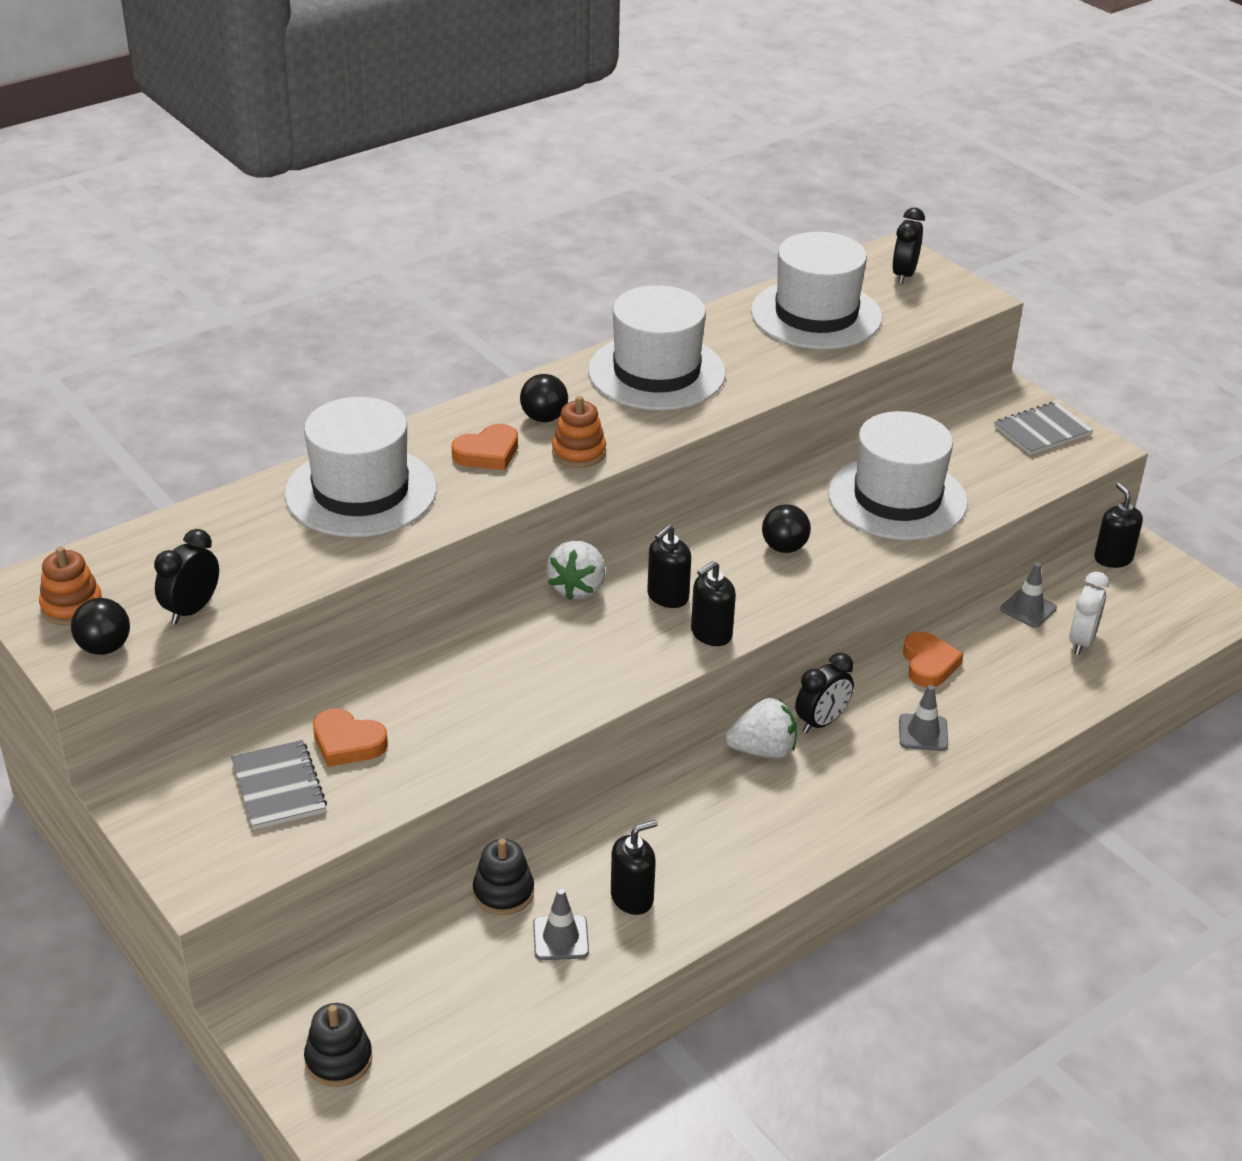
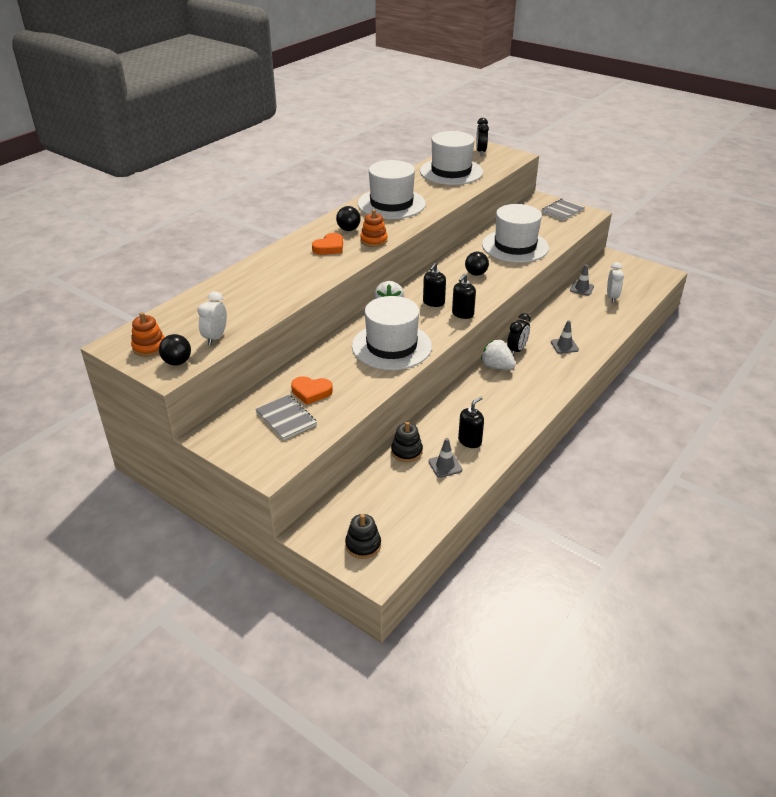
camera: 15 degrees left, 0 degrees up
(192, 610) = (215, 337): black clock -> white clock
(361, 492) = (275, 273): white hat -> white hat (391, 346)
(763, 750) = (496, 367): white strawberry -> white strawberry turned 120 degrees counterclockwise
(928, 664) = (551, 318): orange heart -> none
(1113, 558) = (606, 263): black soap dispenser -> none

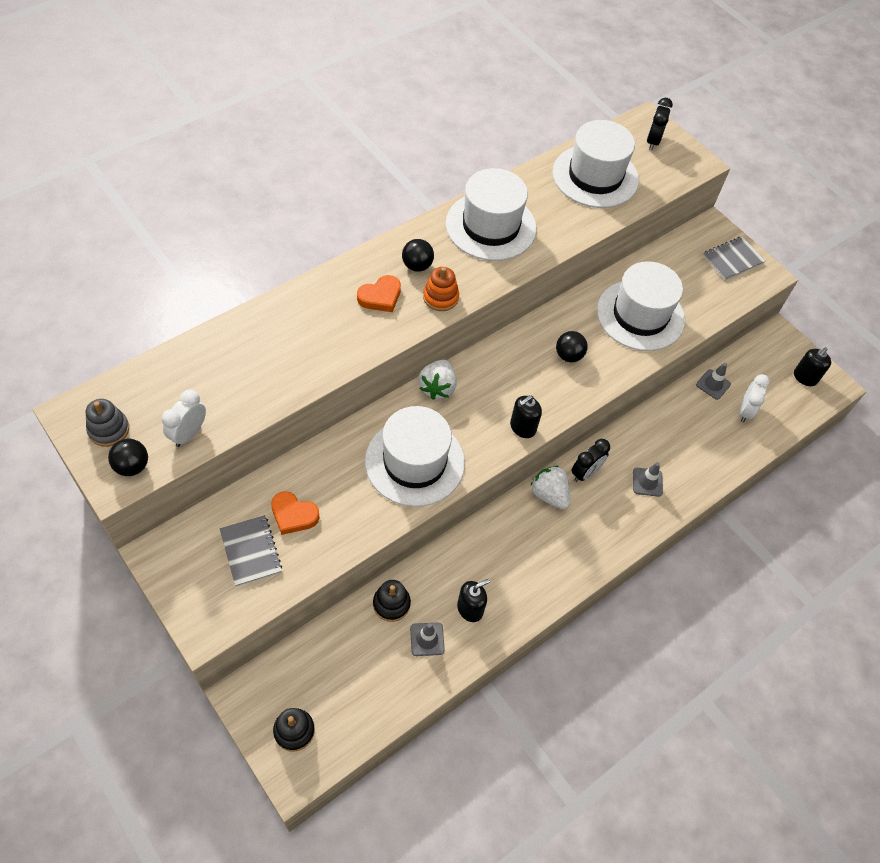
camera: 10 degrees right, 20 degrees up
(149, 347) = (109, 429): orange stacking toy -> grey stacking toy
(433, 302) = (495, 396): black soap dispenser -> black soap dispenser (805, 377)

